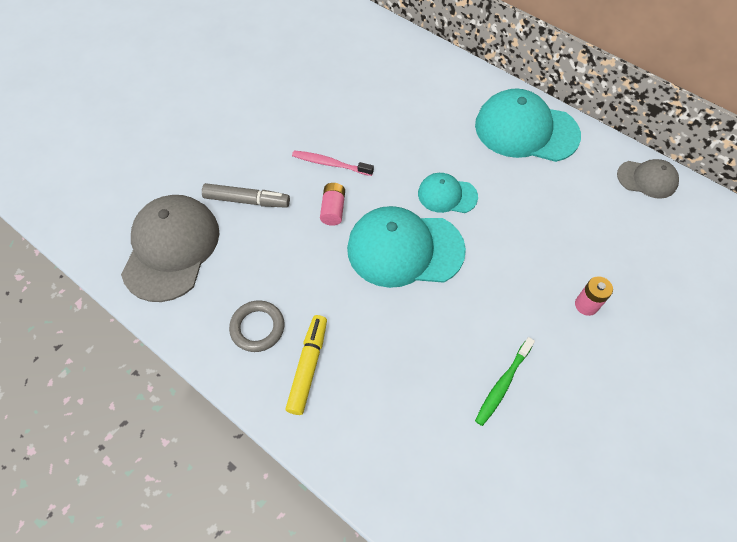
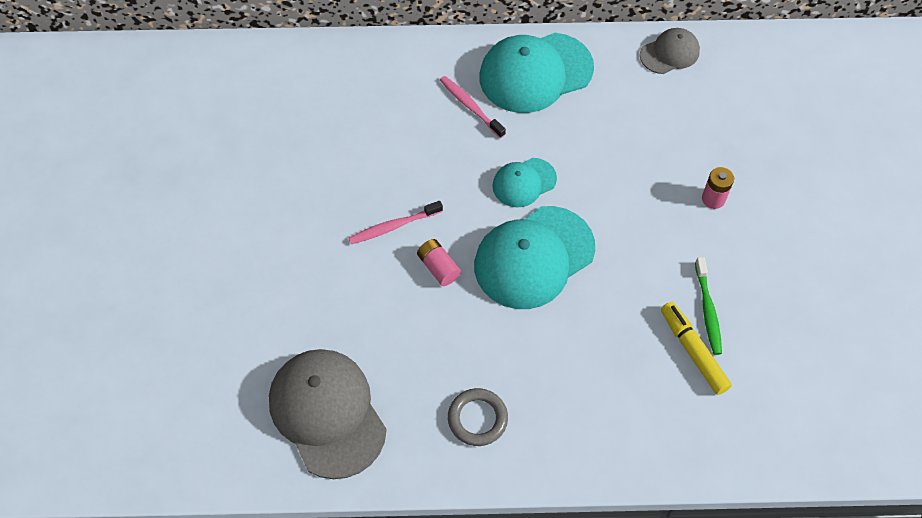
camera: 40 degrees left, 0 degrees up
(247, 200) = (351, 317): grey marker -> none
(308, 366) = (550, 416): yellow marker -> yellow marker (693, 351)
(457, 123) = (470, 106): none -> pink toothbrush

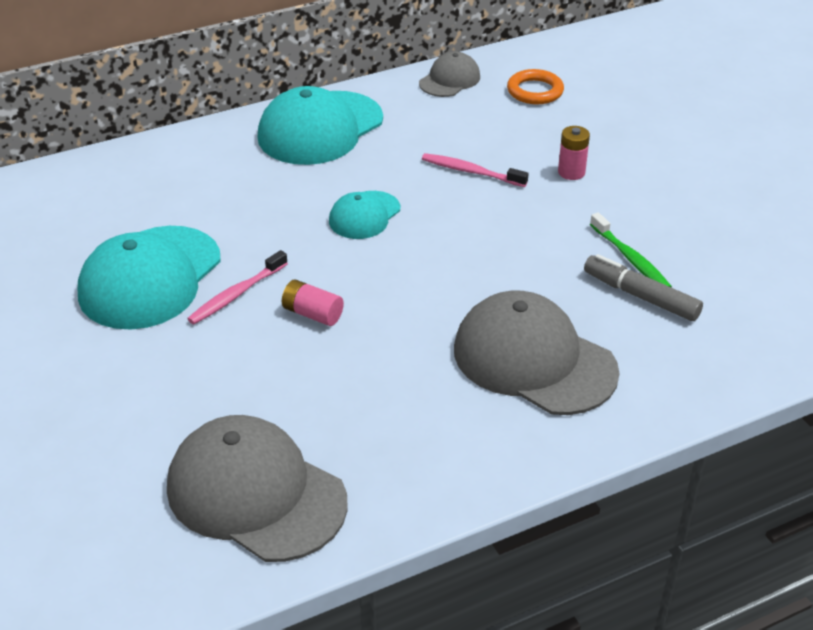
camera: 25 degrees left, 20 degrees down
(470, 106) = (265, 172): pink toothbrush -> pink toothbrush (471, 172)
(477, 419) = (446, 434): grey ring -> none
(534, 257) = (416, 272): turquoise cap -> turquoise cap (150, 278)
(576, 379) = (534, 360): none -> grey cap
(693, 351) = (640, 296): yellow marker -> grey marker
(735, 93) = (535, 91): none -> orange ring

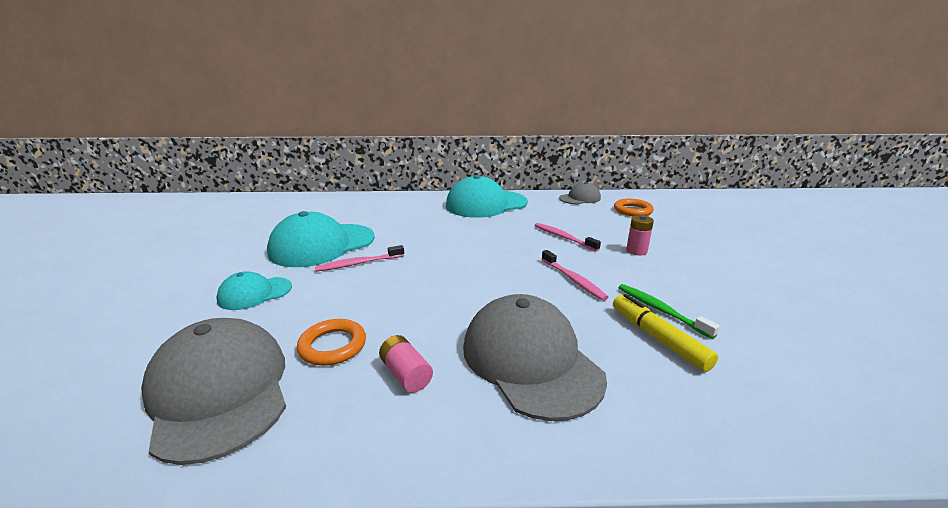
camera: 25 degrees right, 15 degrees down
(312, 314) = (392, 285): pink battery -> pink battery (406, 374)
(321, 411) = (333, 346): none -> orange ring
(364, 215) = (475, 244): turquoise cap -> turquoise cap (255, 293)
(521, 242) = (573, 280): none -> pink toothbrush
(630, 259) = (660, 310): green toothbrush -> green toothbrush turned 150 degrees clockwise
(640, 296) = (657, 338): grey marker -> yellow marker

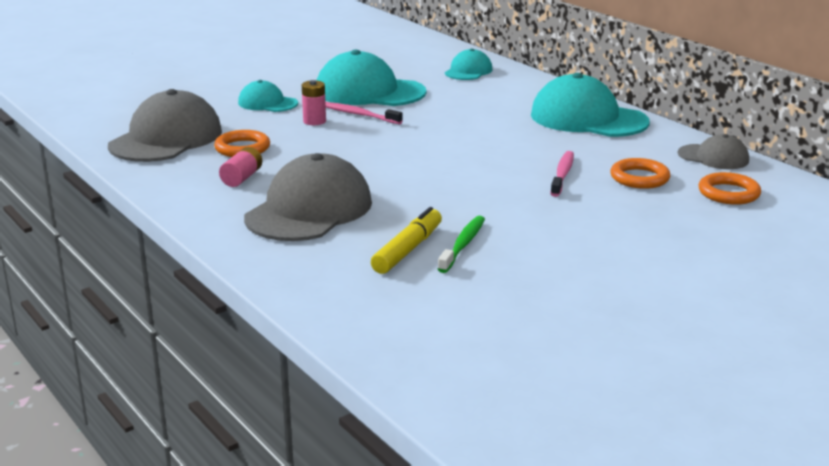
camera: 55 degrees right, 0 degrees up
(354, 206) = (468, 71): none -> turquoise cap
(573, 280) = (466, 198): pink toothbrush -> none
(591, 221) = (639, 178): none -> orange ring
(636, 251) = (591, 215): pink battery -> pink battery (314, 121)

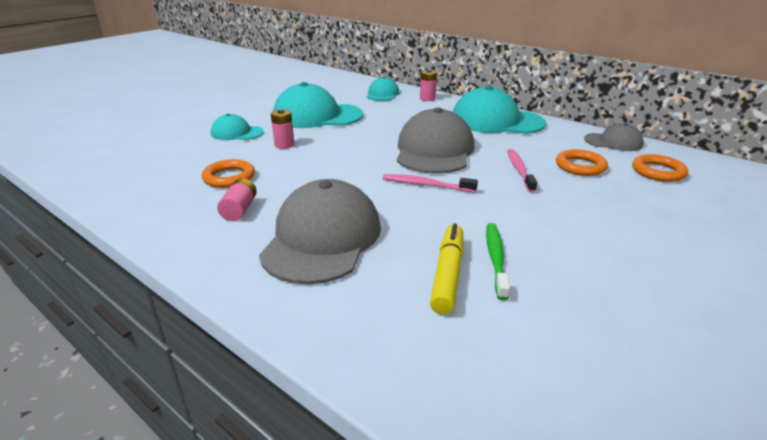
camera: 15 degrees left, 5 degrees up
(166, 138) = (152, 176): grey cap -> grey cap (434, 150)
(359, 115) = (319, 135): pink toothbrush -> pink toothbrush (426, 185)
(523, 82) = (427, 99): none -> pink battery

